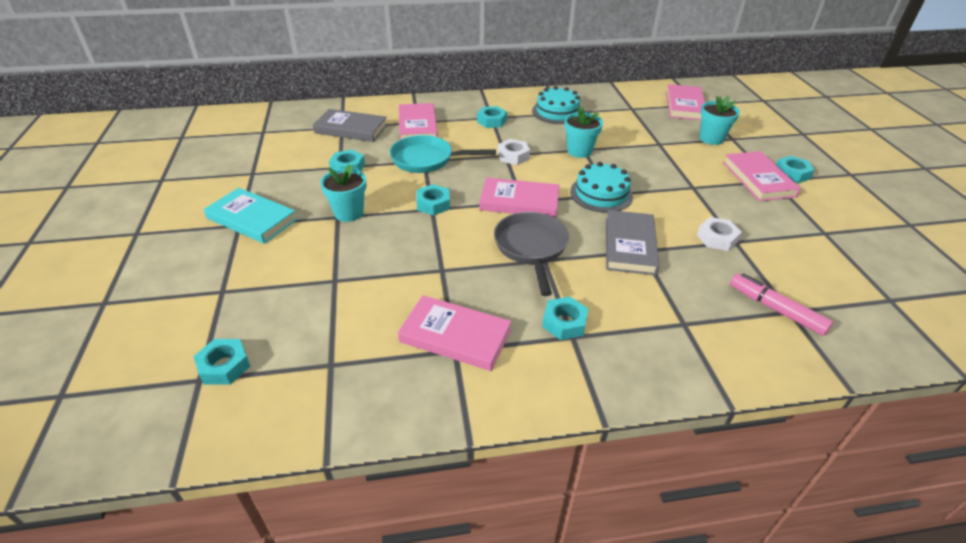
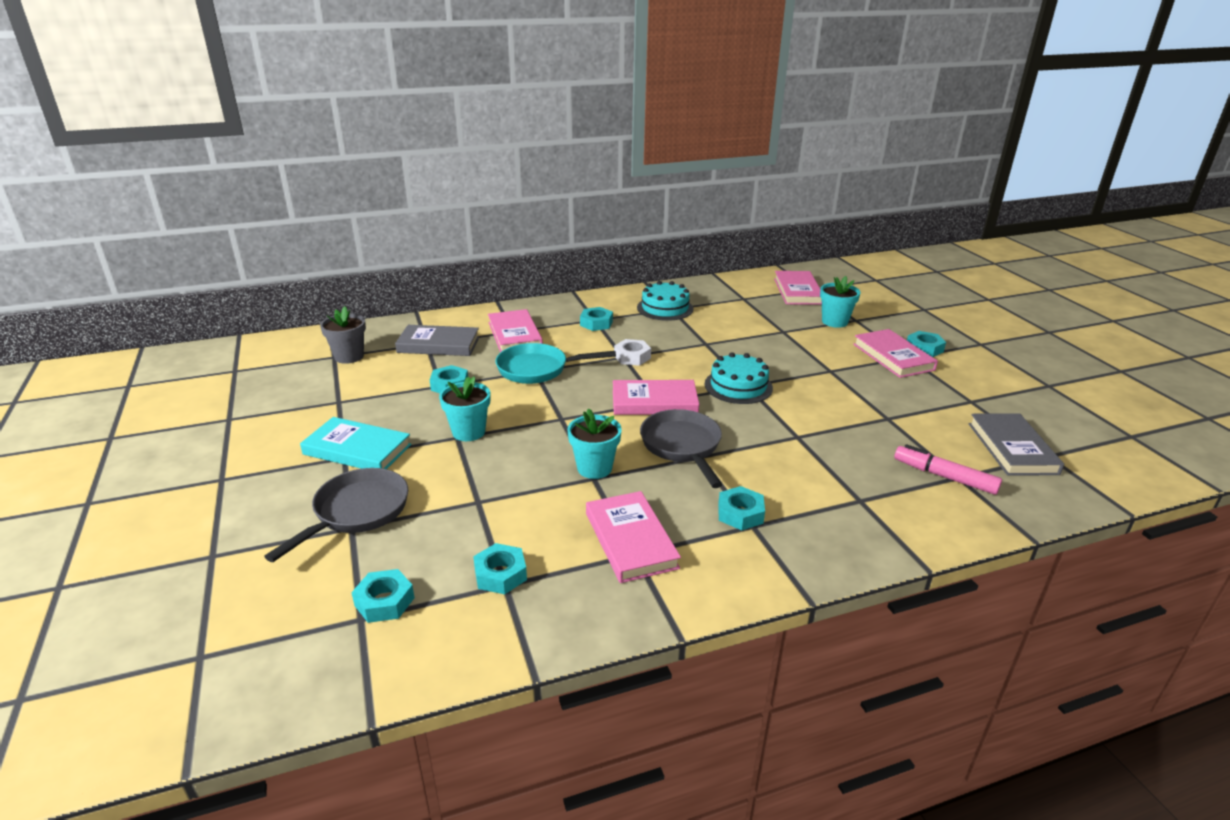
camera: 10 degrees left, 10 degrees down
(231, 277) = (357, 512): none -> grey pan
(275, 133) = (349, 356): none -> grey flower pot
(433, 204) = (561, 413): turquoise nut -> turquoise nut (500, 574)
(455, 336) = (630, 540): pink book -> pink book turned 60 degrees clockwise
(579, 151) = (702, 346): turquoise flower pot -> turquoise flower pot (594, 468)
(629, 245) = (783, 433): grey book -> grey book (1012, 448)
(717, 238) = (868, 417): white nut -> none

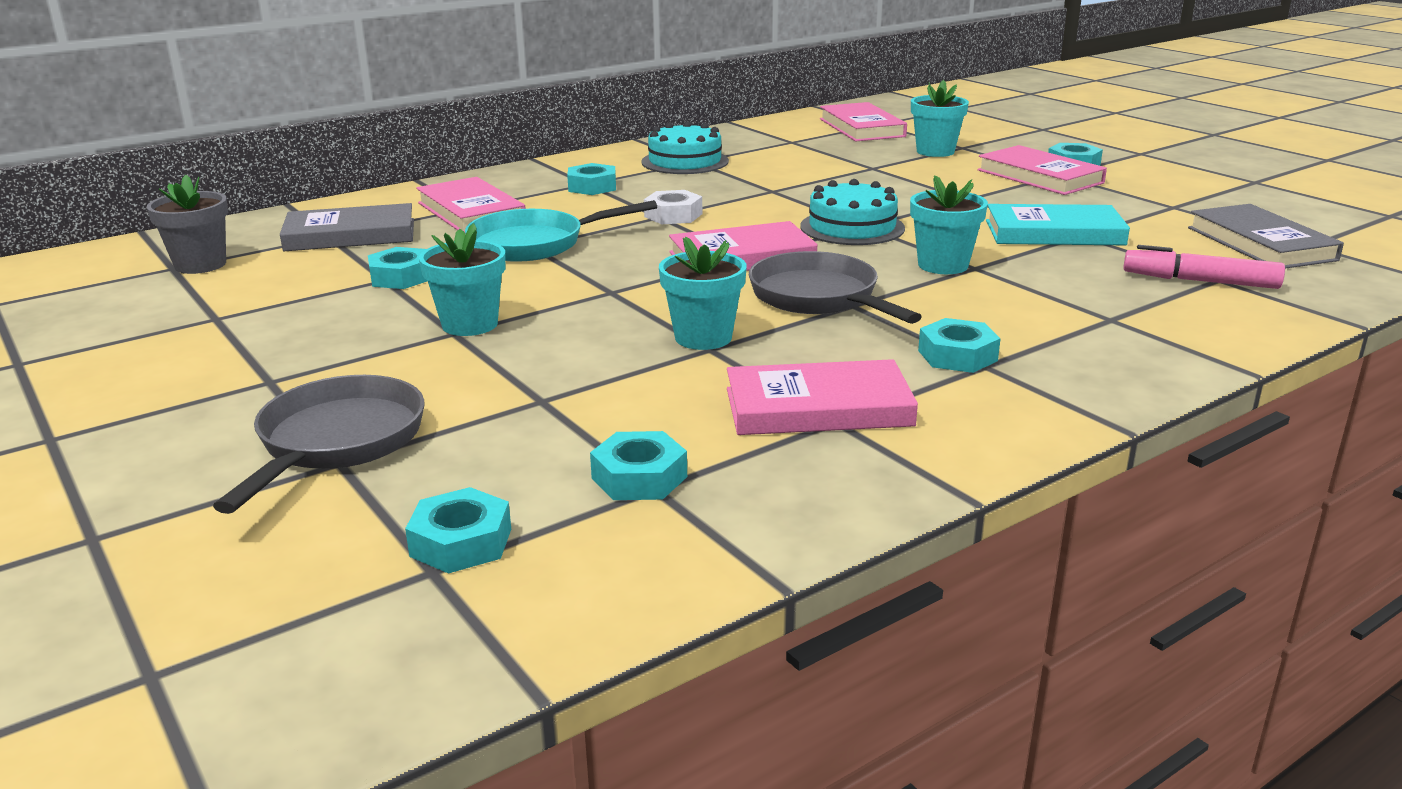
camera: 15 degrees left, 5 degrees down
(357, 449) = (287, 369): turquoise book -> turquoise book (1054, 233)
(630, 540) = (818, 407): pink book -> pink book turned 60 degrees counterclockwise
(777, 431) = (943, 265): none -> turquoise flower pot

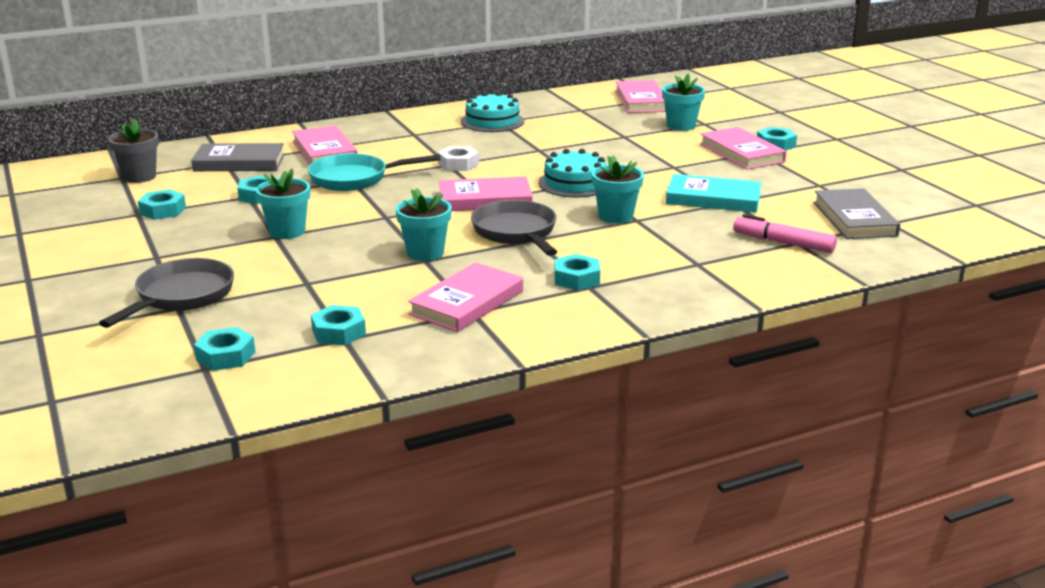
camera: 10 degrees right, 0 degrees up
(592, 187) = (416, 137): turquoise nut -> turquoise nut (163, 210)
(818, 407) = (467, 302): pink book -> pink book turned 60 degrees counterclockwise

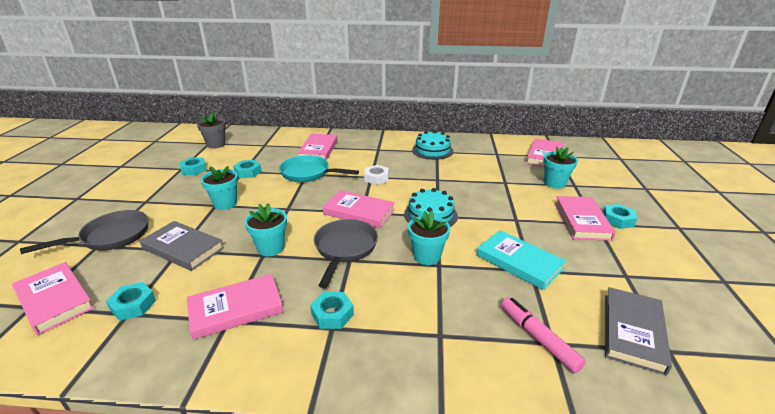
camera: 30 degrees right, 5 degrees up
(225, 356) = (55, 300): turquoise nut -> pink book
(239, 162) = (269, 147): grey book -> grey book (183, 248)

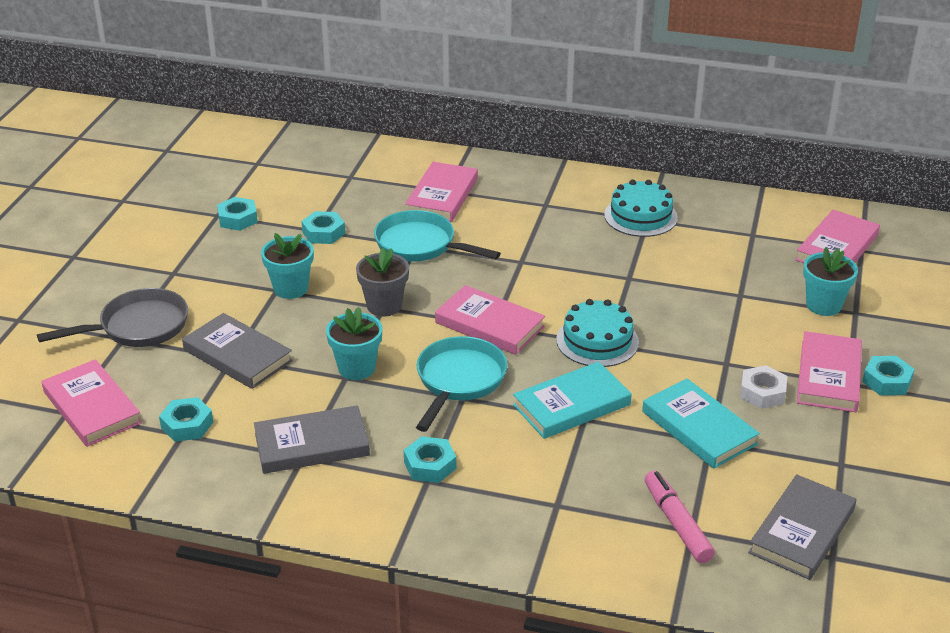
camera: 10 degrees right, 5 degrees up
(216, 144) = (269, 168): grey flower pot -> grey flower pot (384, 306)
(236, 309) = (312, 444): pink book -> grey book
(345, 249) = (459, 381): grey pan -> turquoise pan
(376, 178) = (529, 265): white nut -> white nut (762, 392)
(427, 256) = (571, 405): turquoise flower pot -> turquoise book

